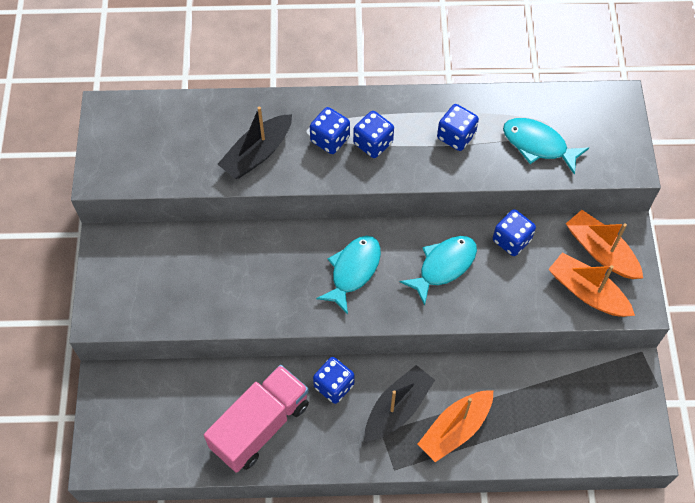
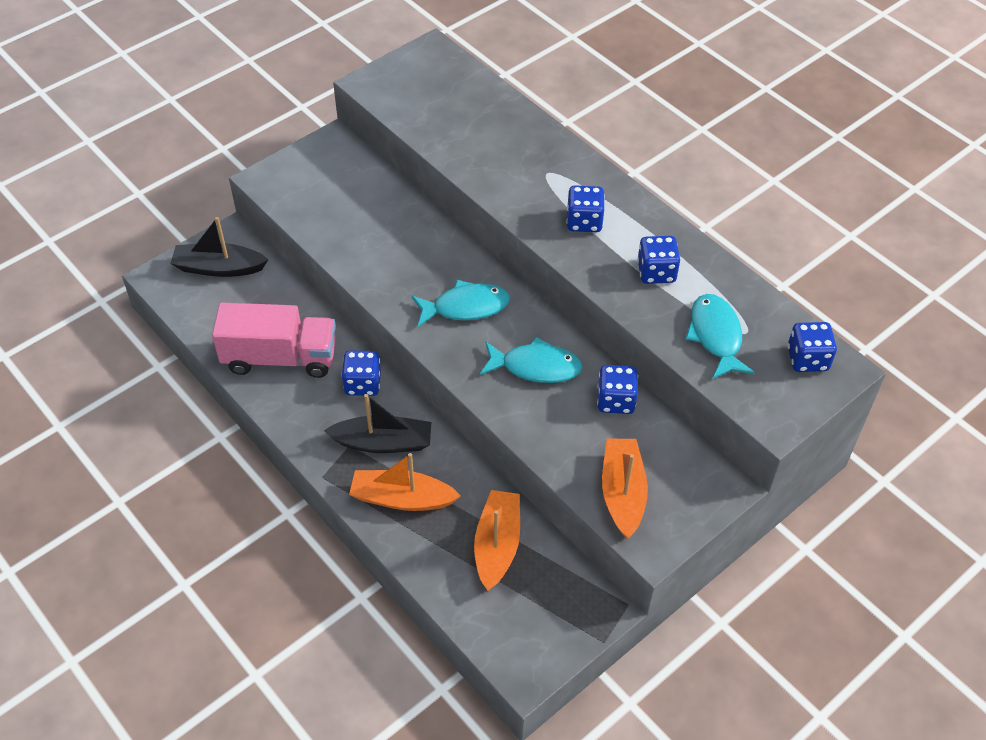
camera: 50 degrees right, 10 degrees down
(257, 154) = (491, 157): black boat -> black boat (219, 268)
(330, 139) = (556, 192): blue dice -> blue dice (807, 359)
(601, 251) = (679, 478): orange boat -> orange boat (497, 545)

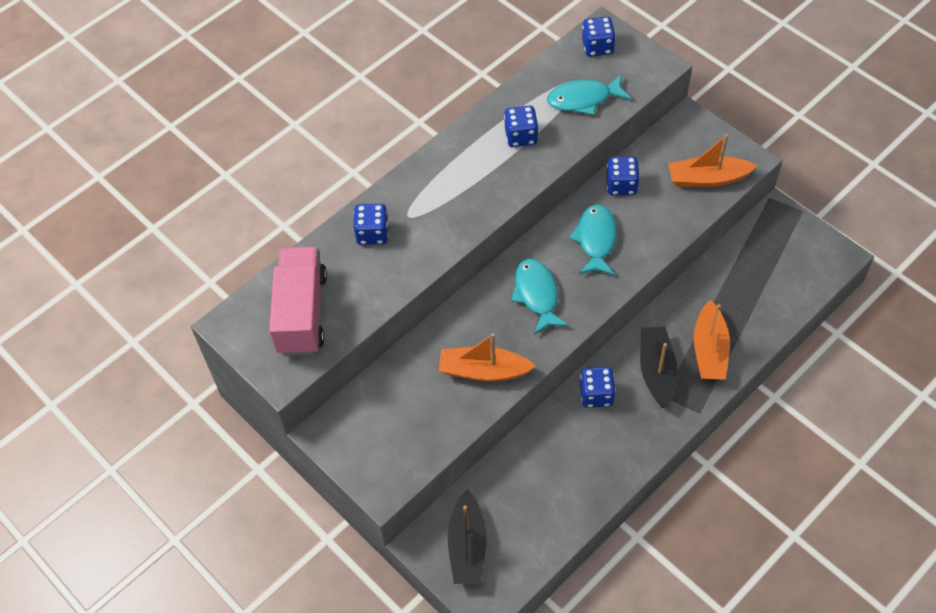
camera: 90 degrees left, 5 degrees up
(280, 357) = (576, 468): pink truck -> pink truck (302, 313)
(497, 545) = (738, 281): orange boat -> orange boat (483, 371)
(584, 221) = (467, 186): blue dice -> blue dice (372, 233)

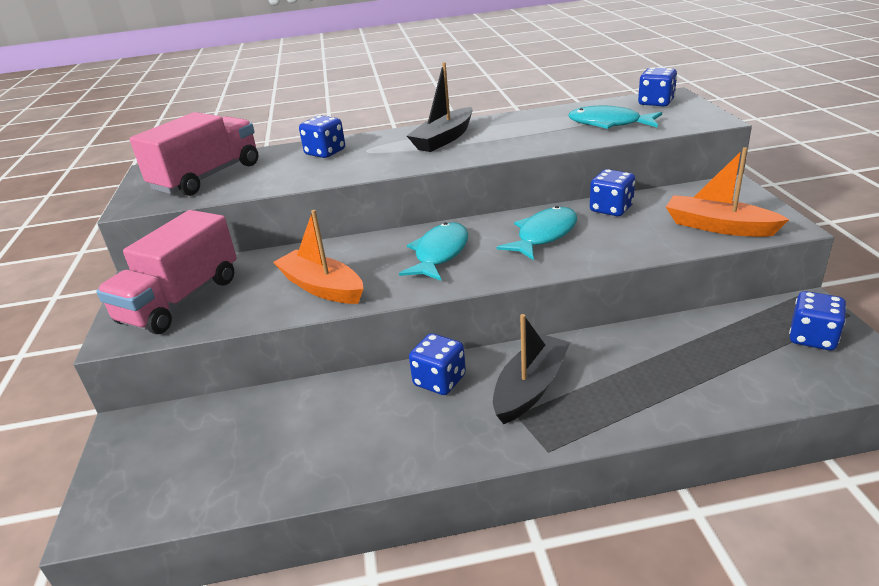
camera: 35 degrees right, 25 degrees down
(388, 435) = (181, 300): none -> pink truck
(467, 546) = (156, 452): black boat -> black boat (444, 139)
(521, 136) = (522, 131): blue dice -> blue dice (812, 338)
(709, 350) = (616, 394): orange boat -> none

